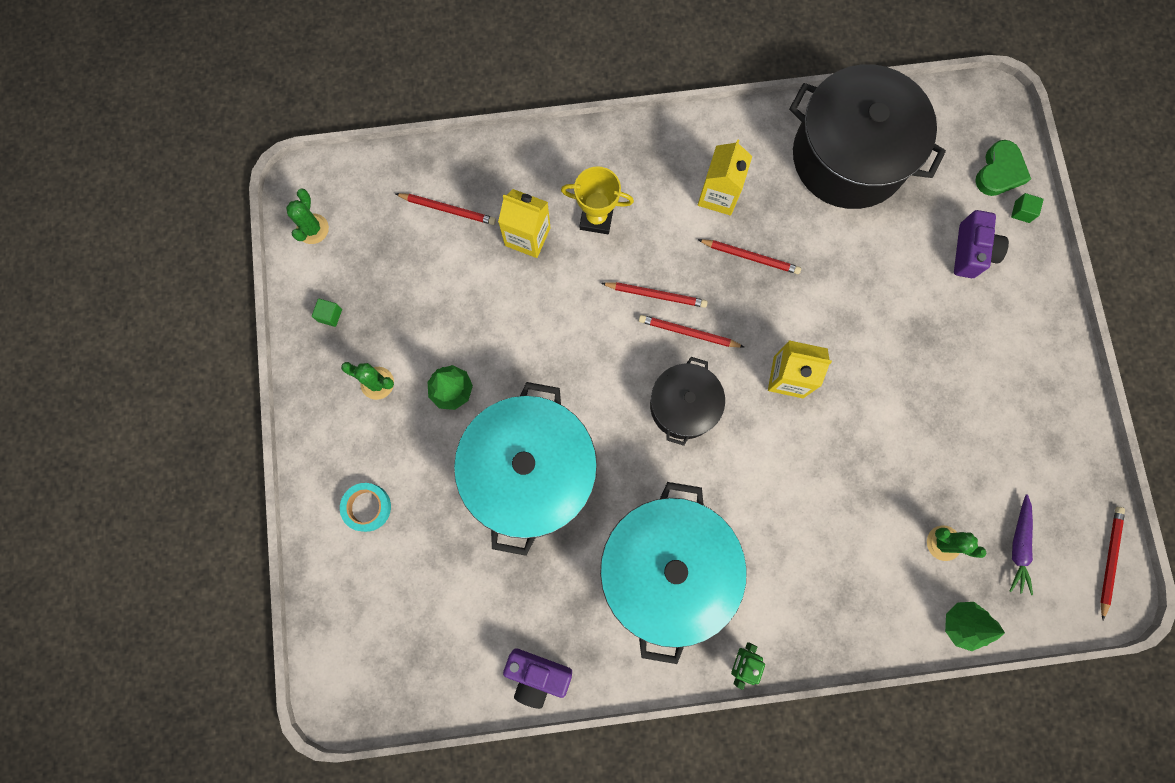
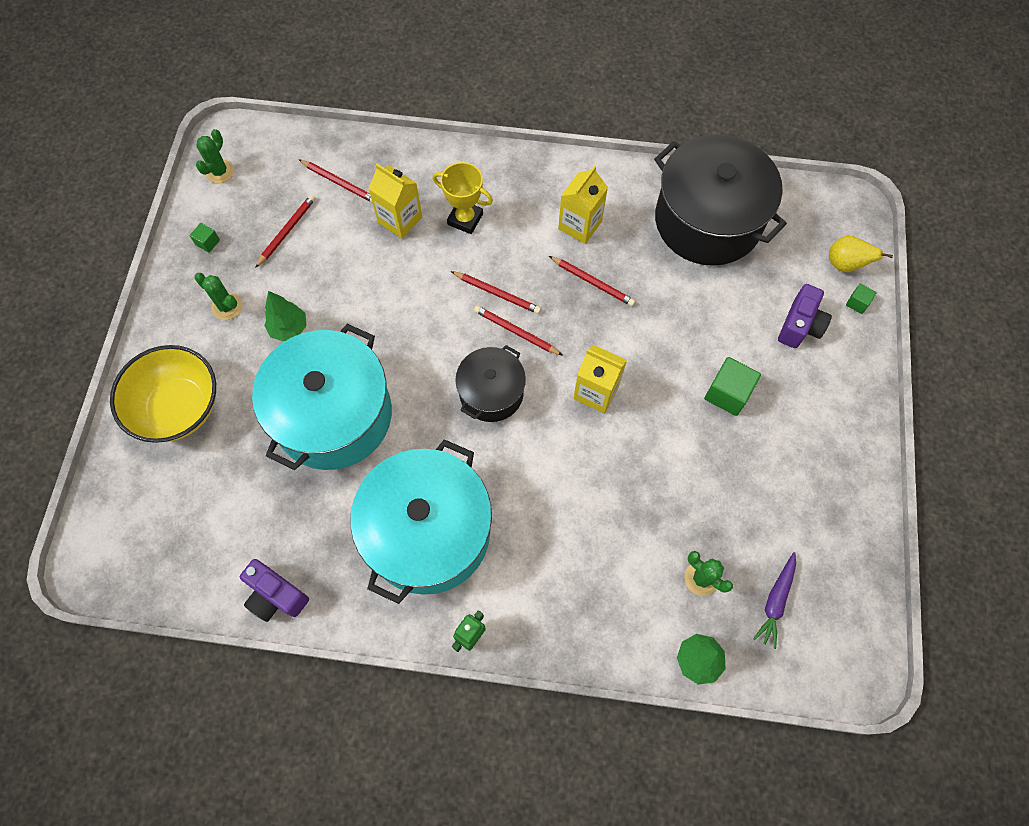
camera: 15 degrees right, 10 degrees down
(367, 507) = (178, 407): turquoise tape -> yellow bowl
(918, 344) = (727, 393): none -> green cube
(999, 172) = (845, 264): green heart -> yellow pear
(1109, 560) = (864, 639): red pencil -> red pencil (287, 231)

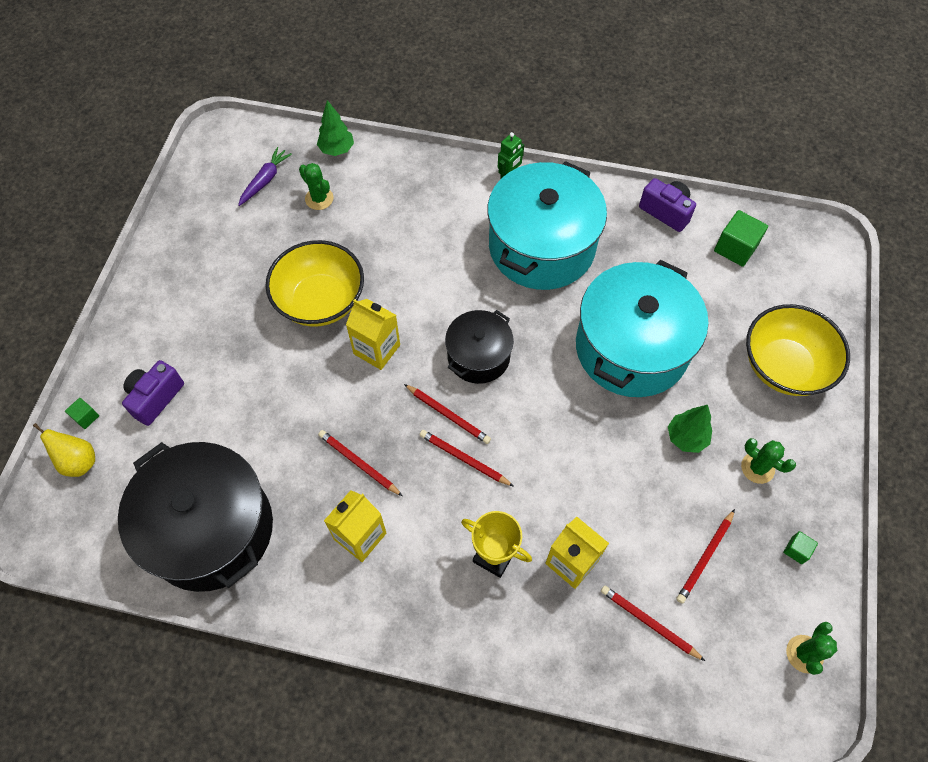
camera: 175 degrees left, 5 degrees down
(666, 441) = (320, 301): none -> yellow bowl
(727, 393) = (251, 338): green cube -> green cube (735, 248)

